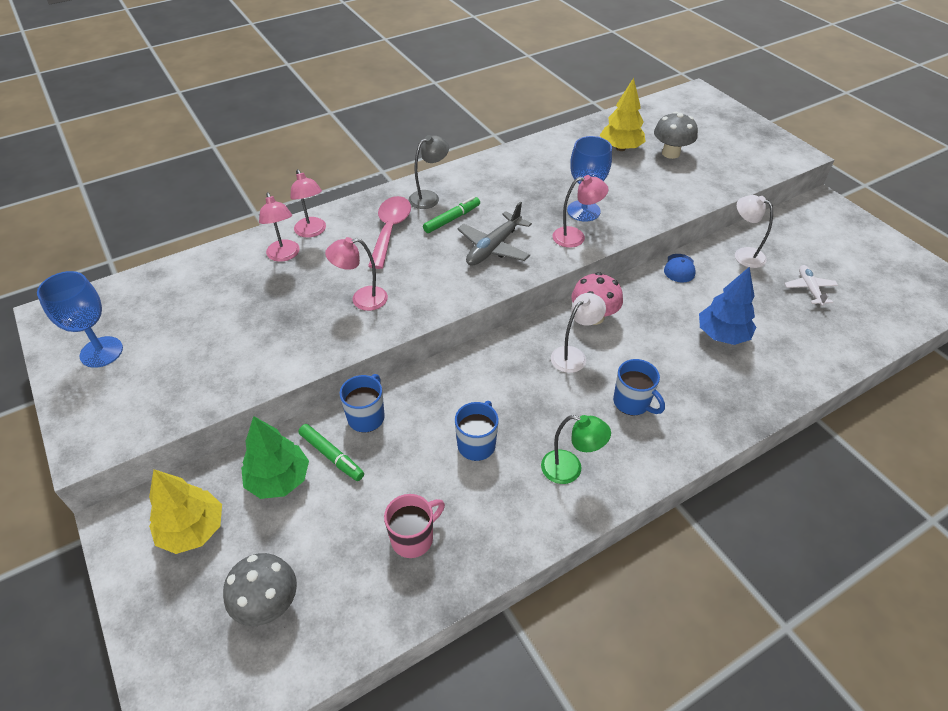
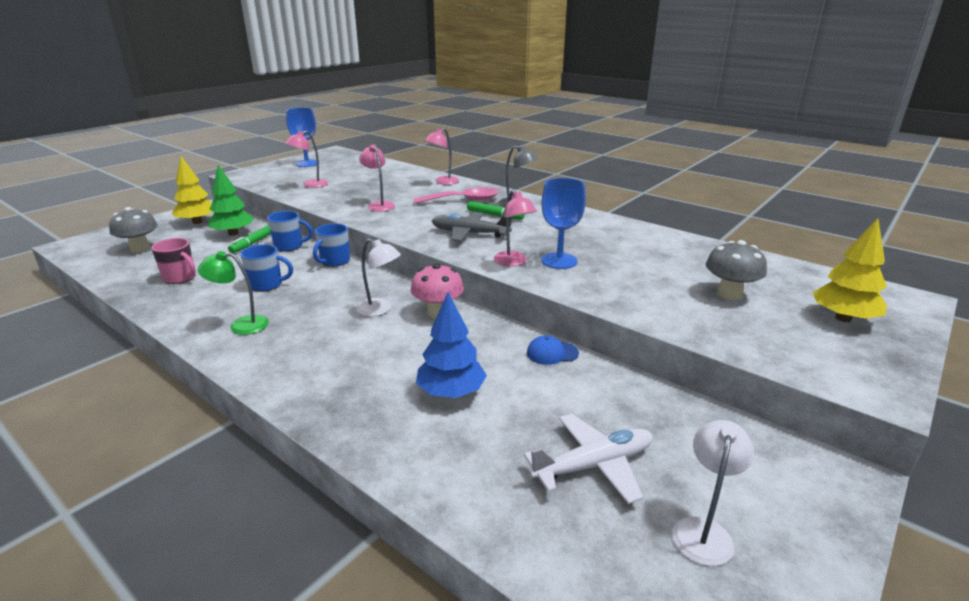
camera: 70 degrees right, 20 degrees down
(284, 255) = (412, 180): pink lamp -> pink lamp (310, 185)
(570, 469) = (241, 325): green lamp -> green lamp turned 90 degrees clockwise
(620, 148) = (698, 266): yellow tree -> yellow tree (843, 318)
(632, 403) = (326, 346): blue mug -> blue mug (334, 261)
(743, 254) = (621, 398): white lamp -> white lamp (703, 530)
(809, 289) = (593, 465): white plane -> white plane, size x1.55

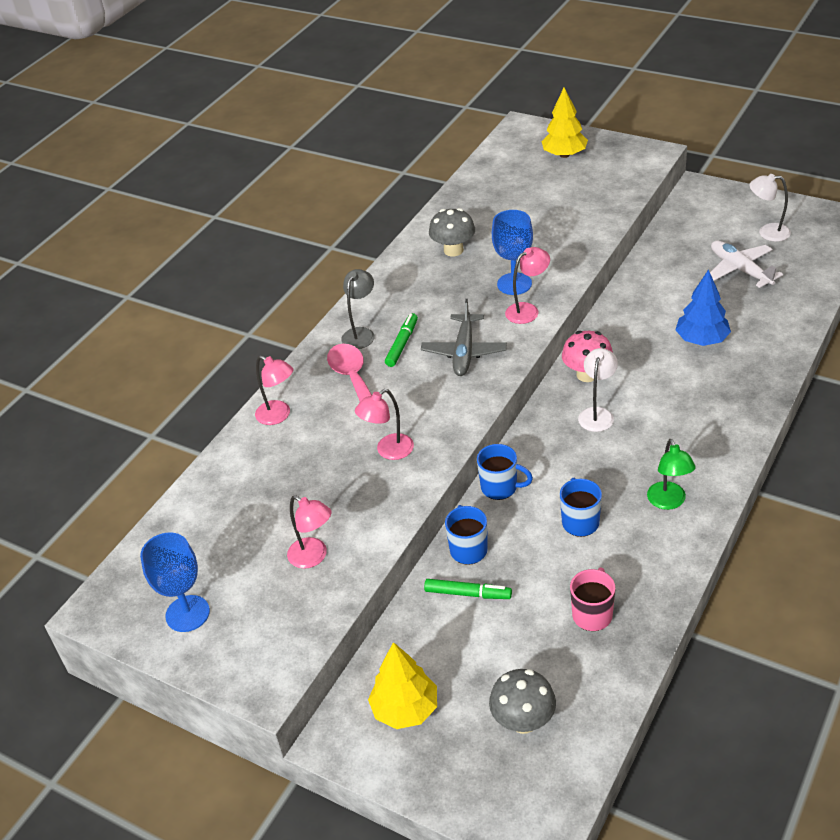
camera: 95 degrees left, 15 degrees up
(233, 233) = (441, 634): green tree -> none
(552, 353) = (624, 300): blue cap -> none
(729, 294) = (545, 197): grey mushroom -> grey mushroom (453, 250)

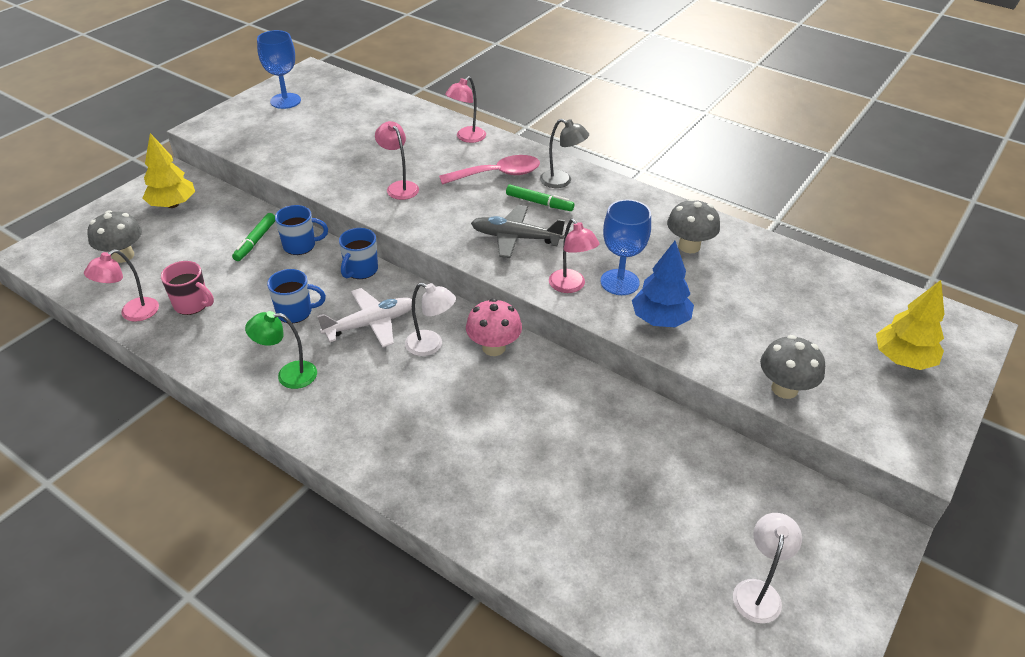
camera: 90 degrees right, 0 degrees up
(314, 557) = (304, 148): pink lamp -> pink lamp (132, 313)
(613, 202) = (784, 388): none -> grey mushroom
(701, 340) = (526, 456): blue tree -> blue tree (660, 319)
(740, 270) = (665, 532): white plane -> white plane (370, 324)

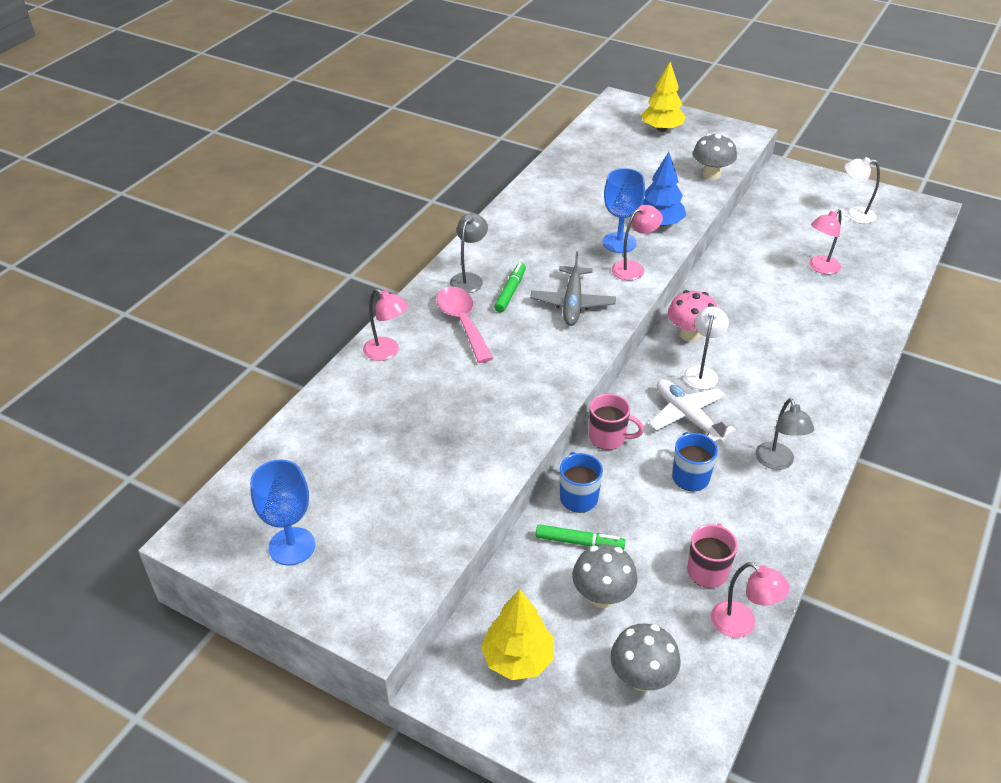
camera: 95 degrees left, 0 degrees up
(288, 375) = (777, 462): green lamp -> grey lamp
(360, 270) = (608, 438): blue mug -> pink mug
(399, 187) = (499, 394): pink lamp -> pink lamp (820, 268)
(689, 246) = (558, 207): grey mushroom -> grey mushroom (602, 596)

